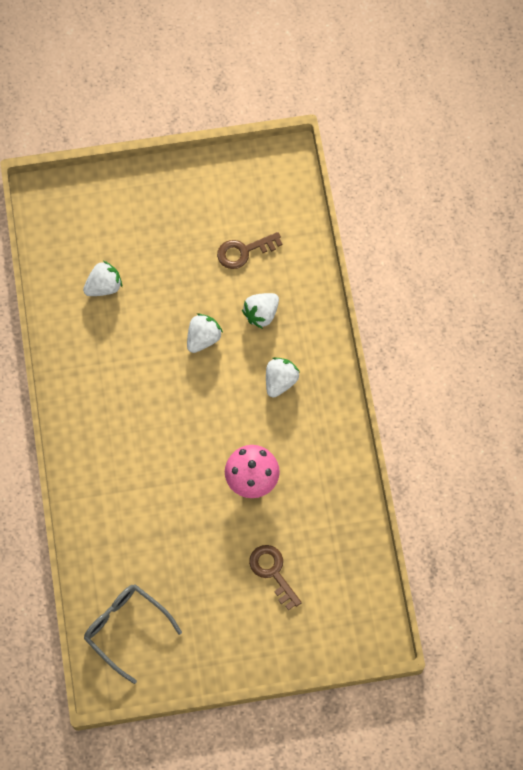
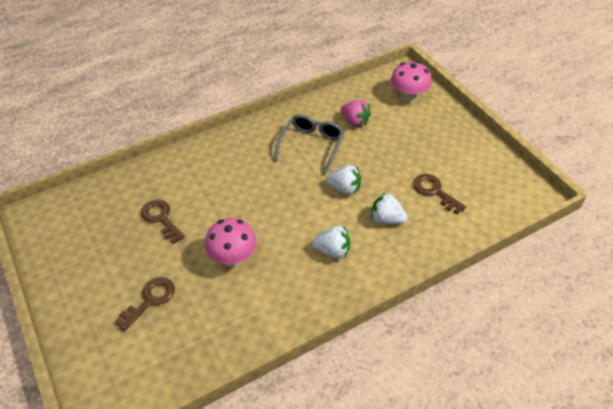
camera: 70 degrees right, 20 degrees down
(88, 210) = (408, 97): none -> pink mushroom
(104, 286) = (355, 121): white strawberry -> pink strawberry
(126, 629) = (77, 215): grey glasses -> grey glasses (311, 146)
(168, 540) = (161, 218): none -> brown key

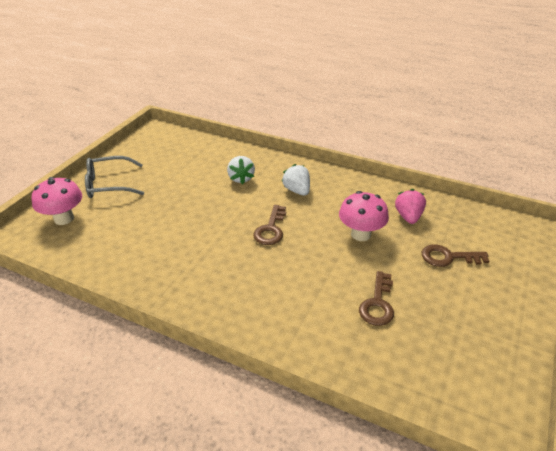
camera: 125 degrees left, 10 degrees down
(311, 146) = (188, 251): grey glasses -> grey glasses (109, 184)
(344, 189) = (228, 209): white strawberry -> none
(355, 121) = (128, 238): pink strawberry -> pink strawberry (408, 217)
(434, 191) = (190, 167): brown key -> brown key (271, 229)

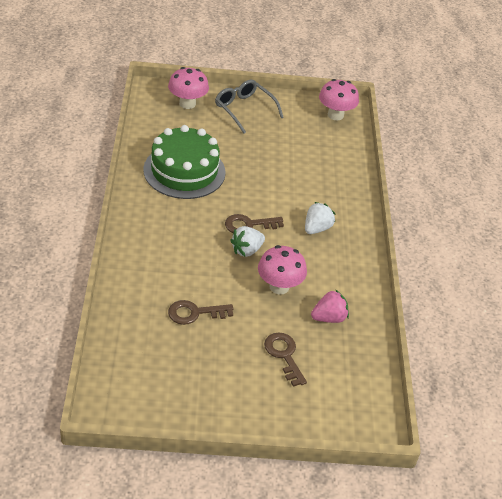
camera: 60 degrees right, 5 degrees up
(163, 138) = (335, 115): none -> pink mushroom
(165, 251) = (184, 171): none -> green cake
(241, 178) = (309, 185): white strawberry -> white strawberry (246, 250)

